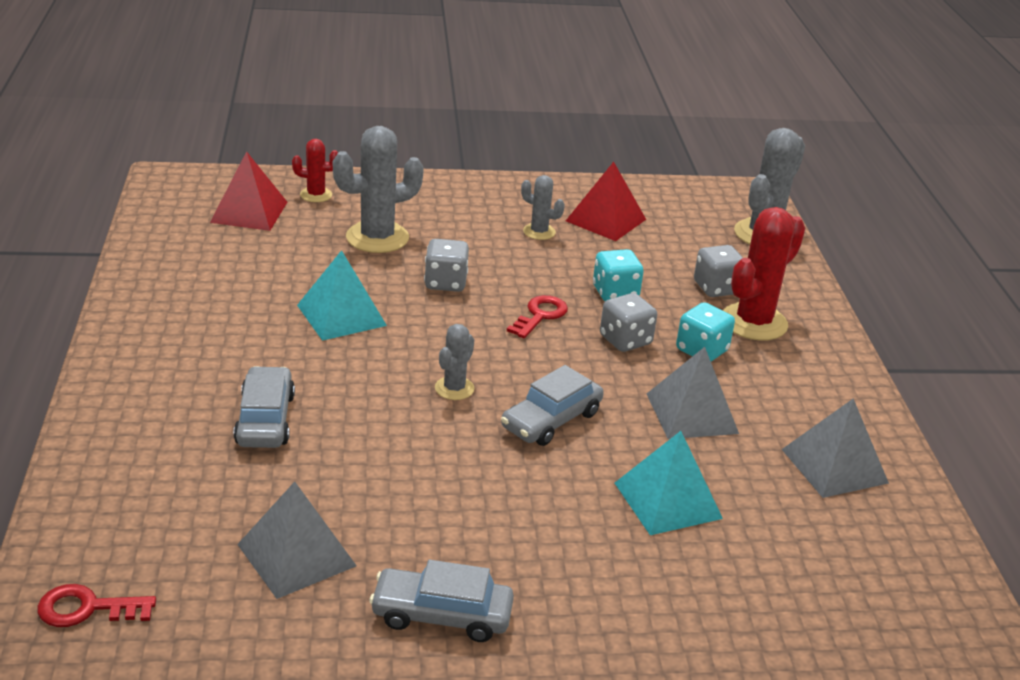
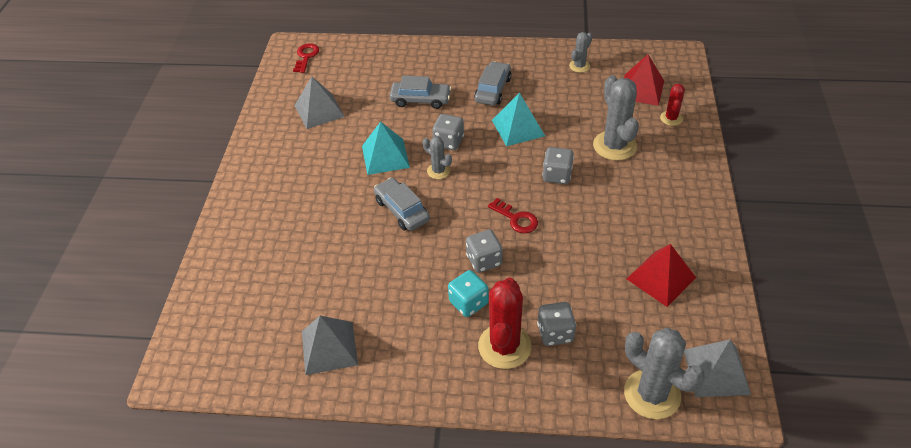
camera: 105 degrees right, 15 degrees up
(381, 381) = (449, 142): none -> grey dice
(442, 615) = (266, 154): grey car -> grey car (493, 90)
(539, 232) = (634, 232): grey cactus -> grey cactus (579, 66)
(615, 293) = (546, 265): turquoise dice -> none
(667, 500) = (319, 252): turquoise pyramid -> turquoise pyramid (385, 156)
(691, 413) = (397, 281): grey pyramid -> grey pyramid (716, 371)
(754, 322) = (504, 346): red cactus -> red cactus turned 45 degrees clockwise

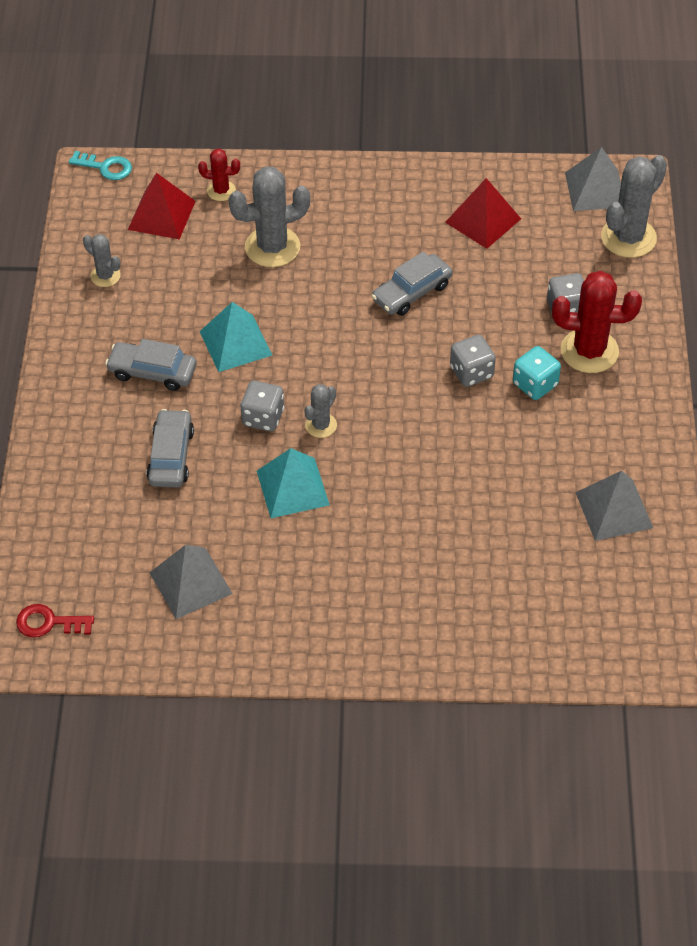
camera: 95 degrees left, 5 degrees up
(402, 210) = (394, 459): grey car -> grey car (412, 292)
(516, 219) = (403, 343): red key -> none
(557, 175) = (327, 304): grey dice -> none
(685, 62) = (106, 167): none -> turquoise key

